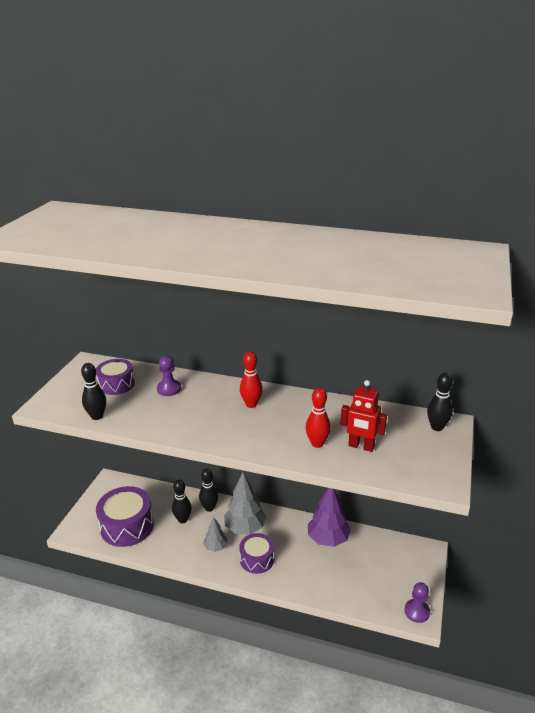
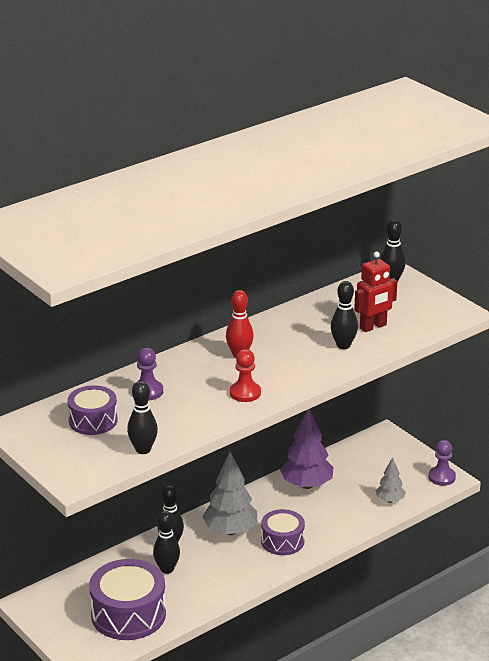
camera: 55 degrees left, 0 degrees up
(205, 427) = (245, 393): none -> red pawn
(215, 547) = (235, 562): grey tree -> grey tree (390, 500)
(317, 443) = (343, 345): red bowling pin -> black bowling pin

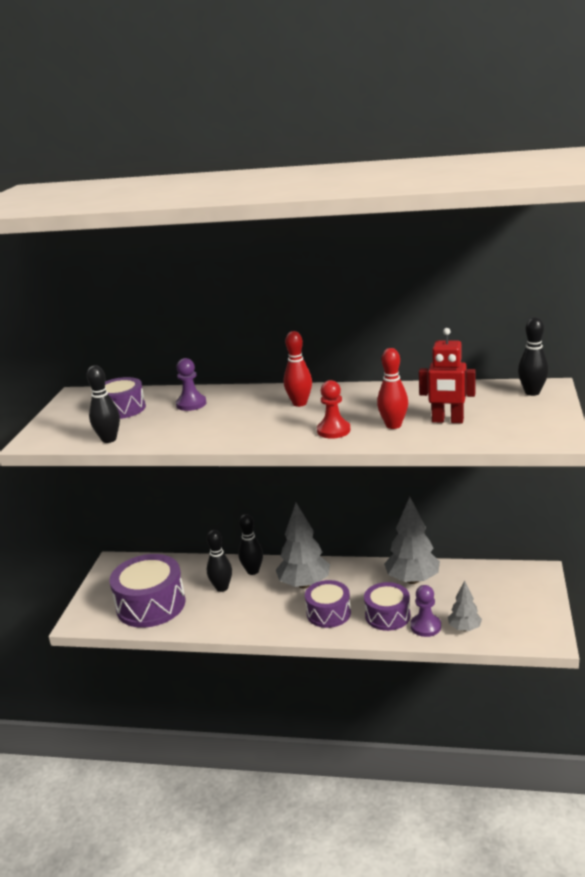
camera: 50 degrees right, 5 degrees down
(245, 393) = (249, 430): red pawn -> red pawn (333, 430)
(306, 485) = (412, 580): purple tree -> grey tree
(327, 520) = (387, 616): none -> purple drum
(343, 345) = (393, 425): black bowling pin -> red bowling pin
(441, 477) = (543, 634): purple pawn -> purple pawn (425, 626)

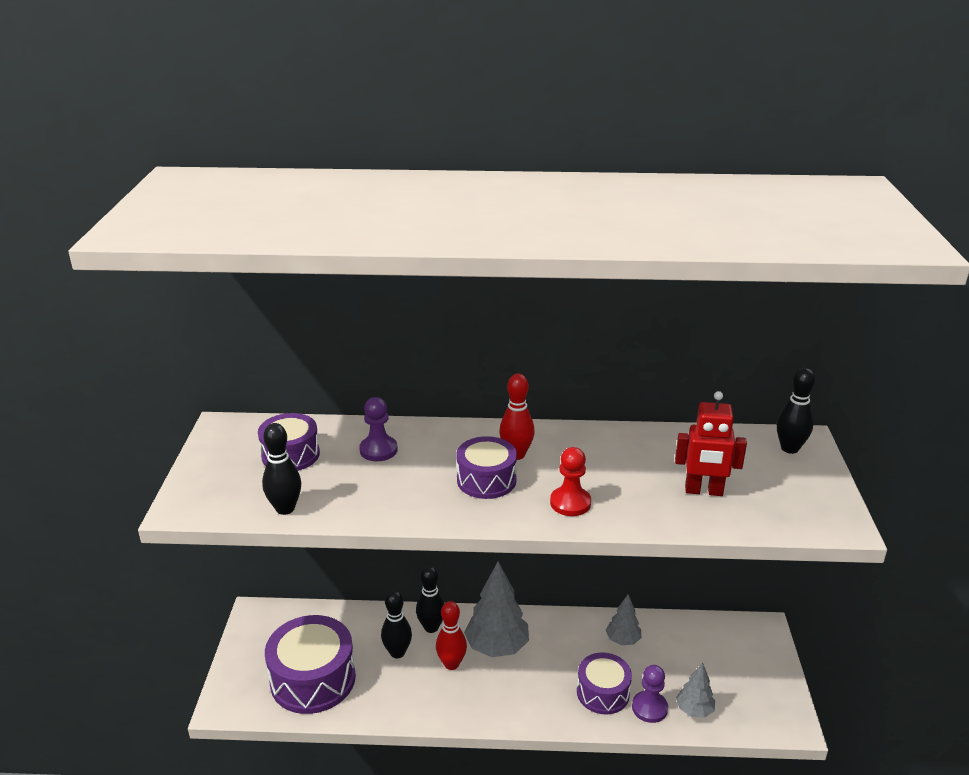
camera: 10 degrees left, 5 degrees up
(328, 613) = (533, 689): purple drum -> purple drum (486, 480)
(393, 425) = (641, 497): red bowling pin -> red bowling pin (451, 664)
(412, 580) = (623, 640): grey tree -> grey tree, size x0.56

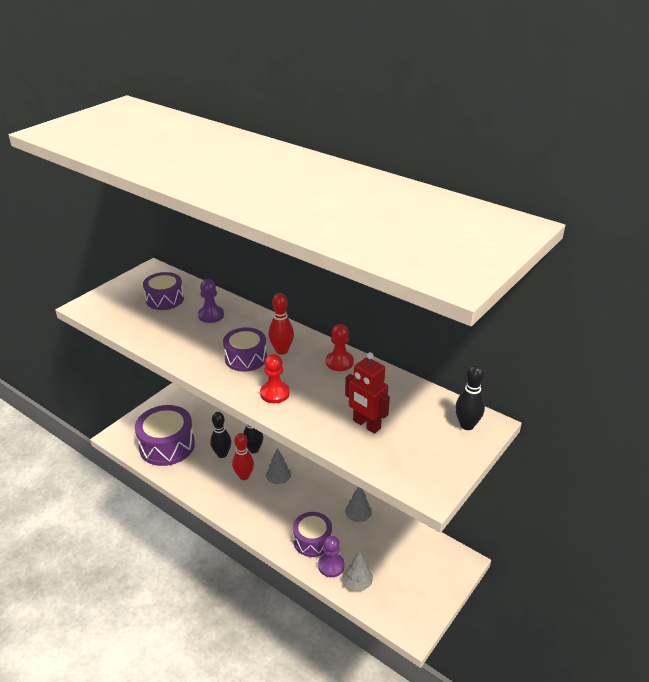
camera: 35 degrees right, 5 degrees up
(285, 508) = (127, 328): black bowling pin -> none
(497, 647) = (278, 480): grey tree -> grey tree, size x0.56
(593, 441) = (339, 362): none -> red pawn

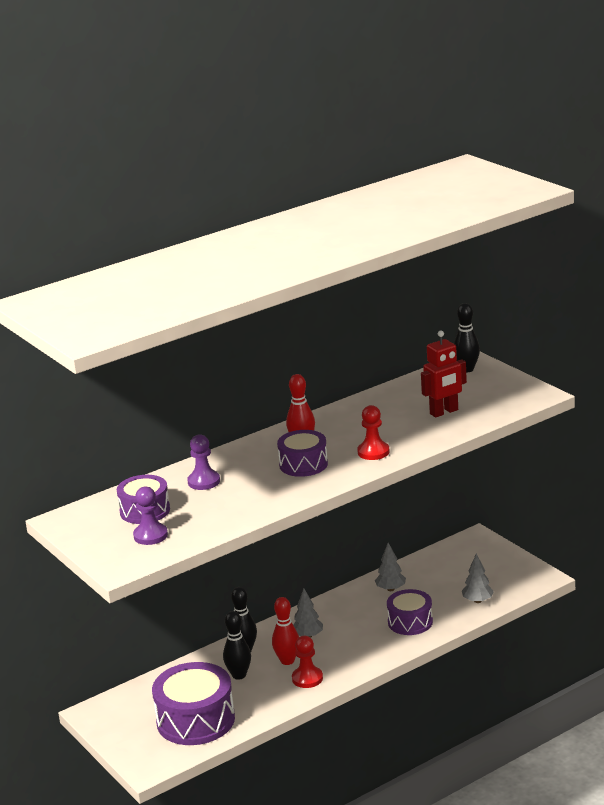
camera: 70 degrees left, 10 degrees down
(331, 566) = (449, 614): purple pawn -> purple pawn (150, 535)
(339, 362) = (341, 416): red pawn -> red pawn (307, 678)

